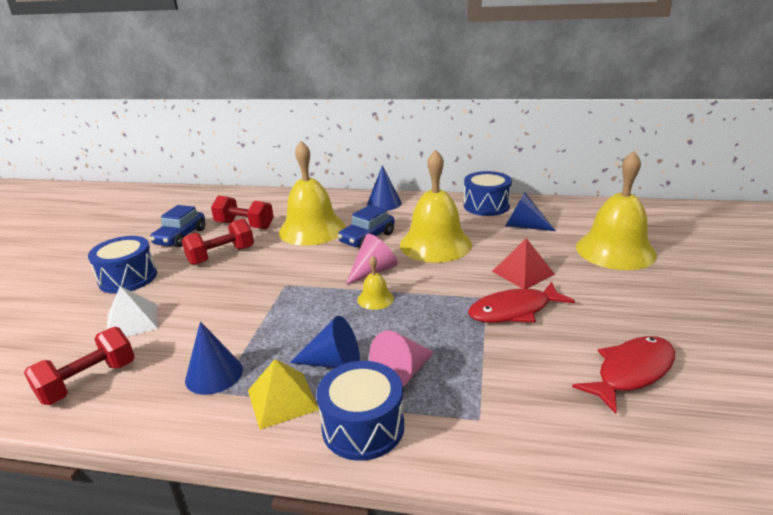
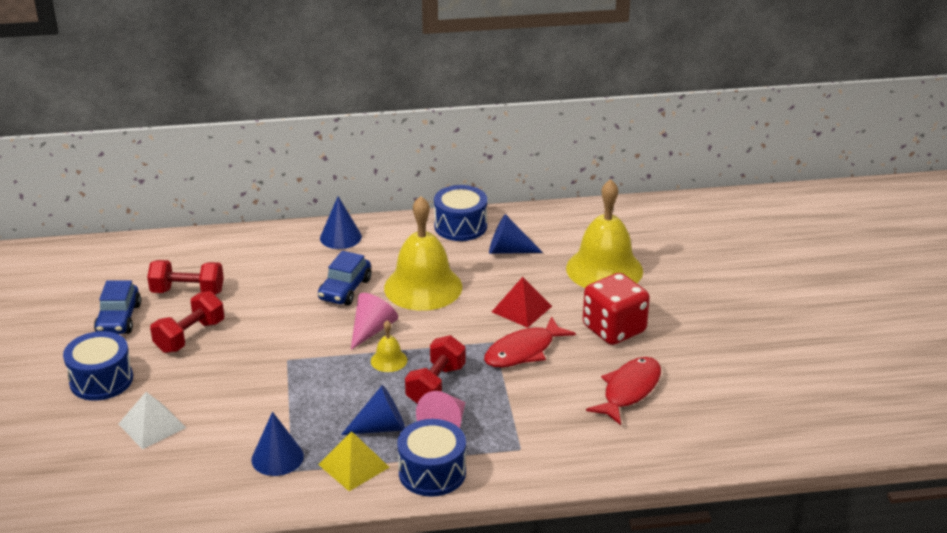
camera: 20 degrees left, 5 degrees up
(88, 382) = (161, 486): red dumbbell -> red dumbbell (436, 385)
(312, 229) = (274, 286): yellow bell -> none
(619, 304) = (614, 329): none -> red dice

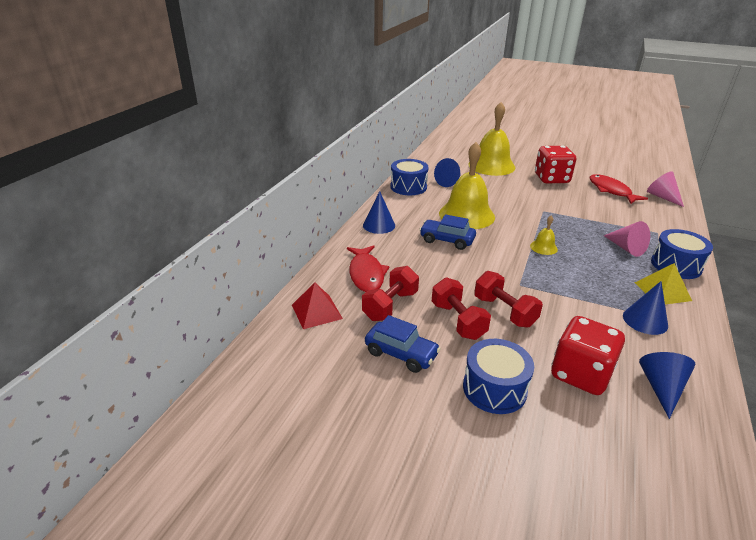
camera: 60 degrees left, 0 degrees up
(152, 425) = (580, 374): white pyramid -> red dice
(345, 289) = (447, 240): blue car -> blue car turned 150 degrees clockwise
(372, 330) = (504, 244): pink cone -> pink cone (662, 197)
(381, 427) = (620, 270): blue cone -> blue cone (661, 388)
(436, 385) = (580, 239): red dumbbell -> red dumbbell (504, 311)
(521, 309) = (514, 195): red pyramid -> red pyramid (317, 311)
(523, 351) = (558, 205): red fish -> red fish (366, 274)

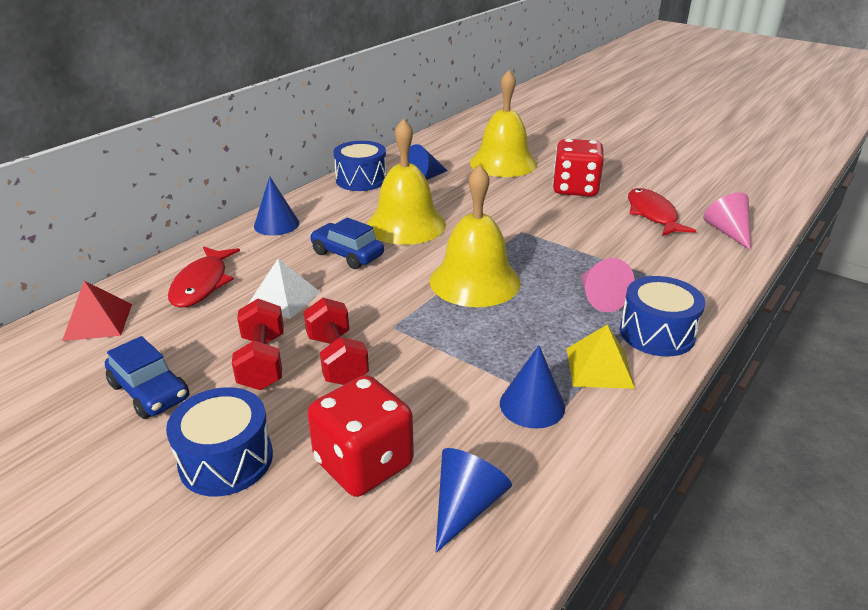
camera: 15 degrees right, 0 degrees up
(390, 306) = (194, 328): red dumbbell -> none
(432, 276) = (284, 298): none -> white pyramid
(543, 247) = (475, 281): yellow bell -> yellow bell, size x2.29

